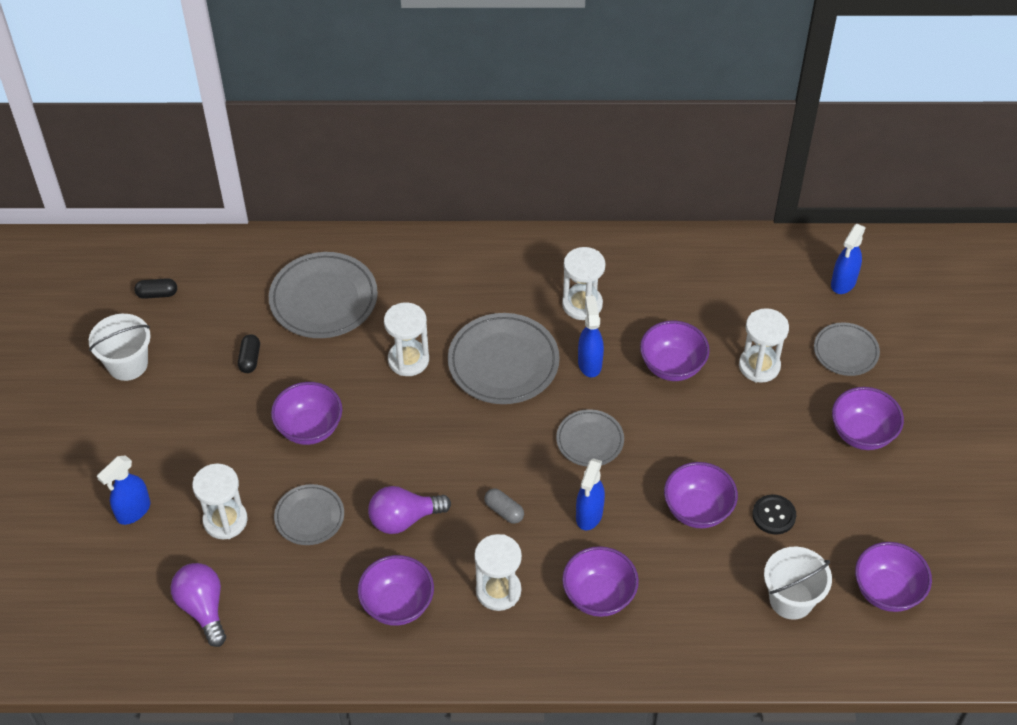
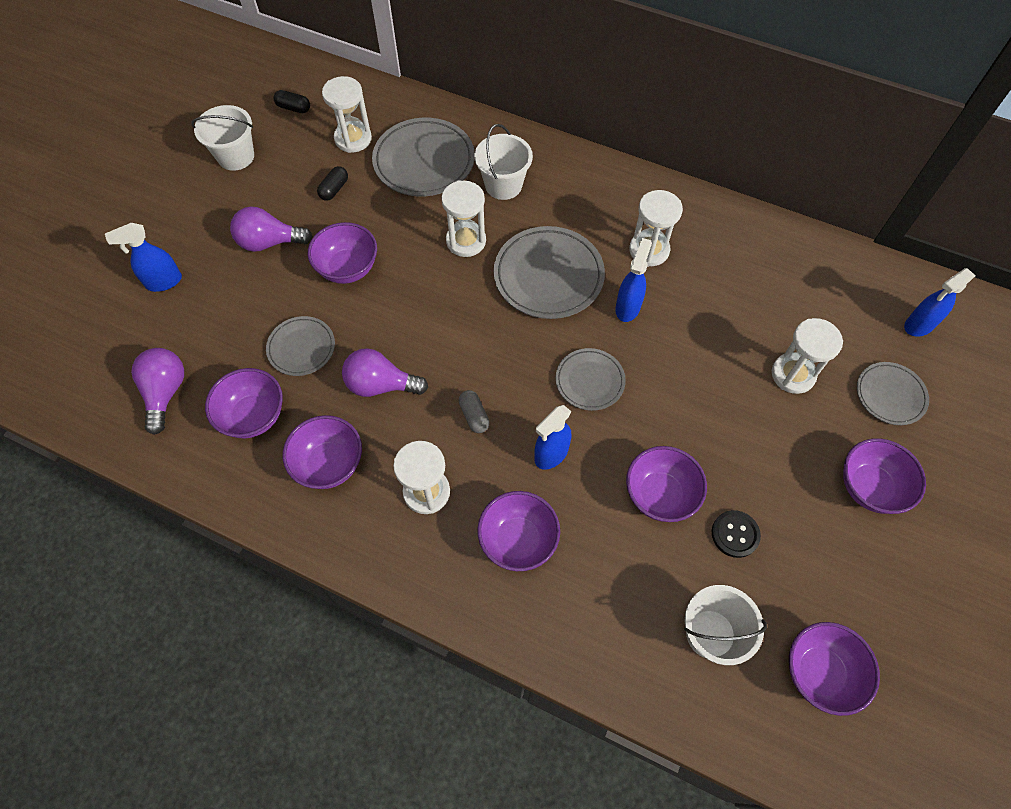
camera: 25 degrees right, 10 degrees up
(216, 433) = (269, 242): none -> purple light bulb
(225, 520) = (231, 321): white hourglass -> white hourglass (353, 139)
(414, 294) = (503, 185): none -> white bucket
(672, 366) = (705, 341): purple bowl -> purple bowl (253, 416)

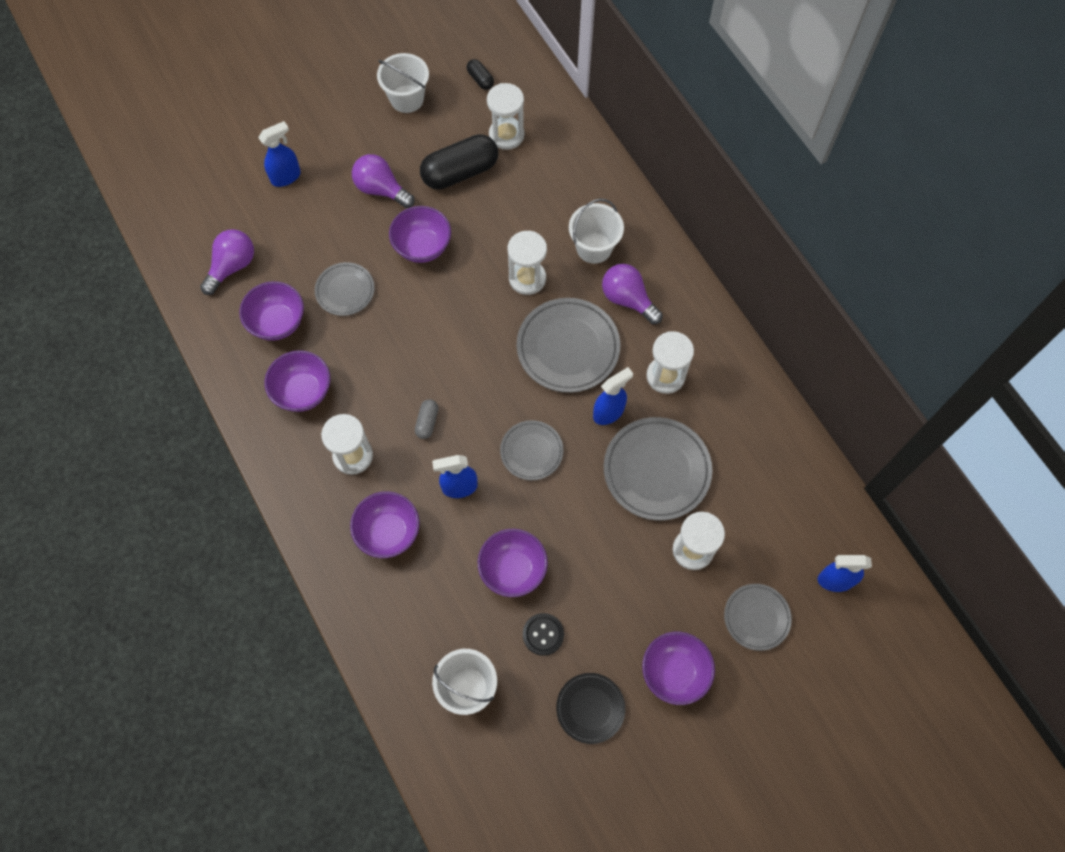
camera: 35 degrees right, 5 degrees up
(163, 282) = (286, 177): blue spray bottle -> blue spray bottle turned 135 degrees clockwise
(334, 189) = (460, 172): black capsule -> black capsule, size x2.17
(381, 385) = (379, 355): purple light bulb -> purple light bulb (628, 299)
(424, 161) = (547, 189): grey plate -> grey plate (656, 470)
(819, 672) = (520, 766): purple bowl -> none
(831, 571) = (590, 708): none -> black plate

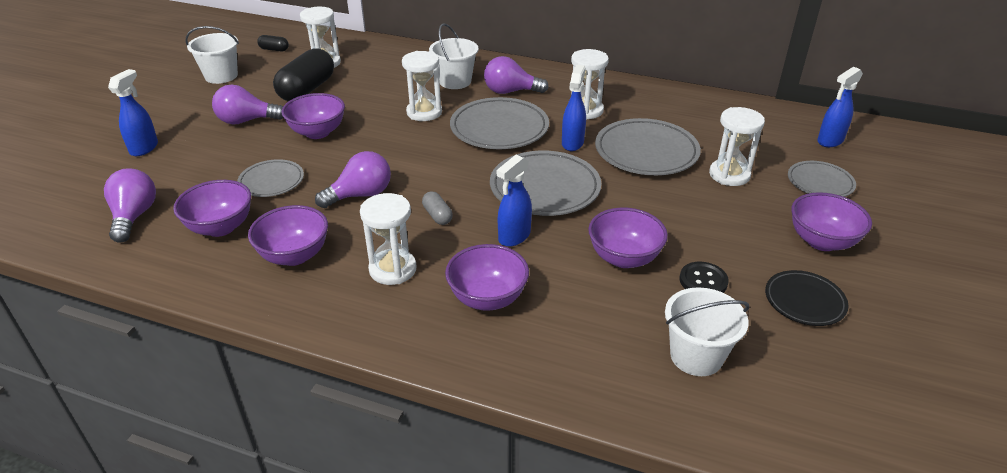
camera: 40 degrees left, 30 degrees down
(394, 356) = (361, 195): none -> purple light bulb
(531, 451) = (545, 188): grey plate -> grey plate, size x1.70

